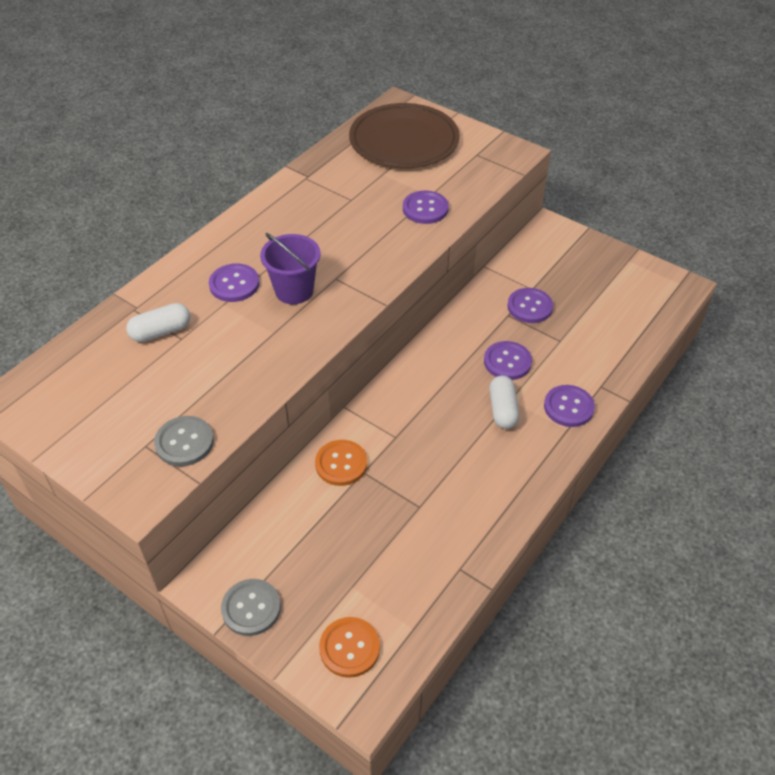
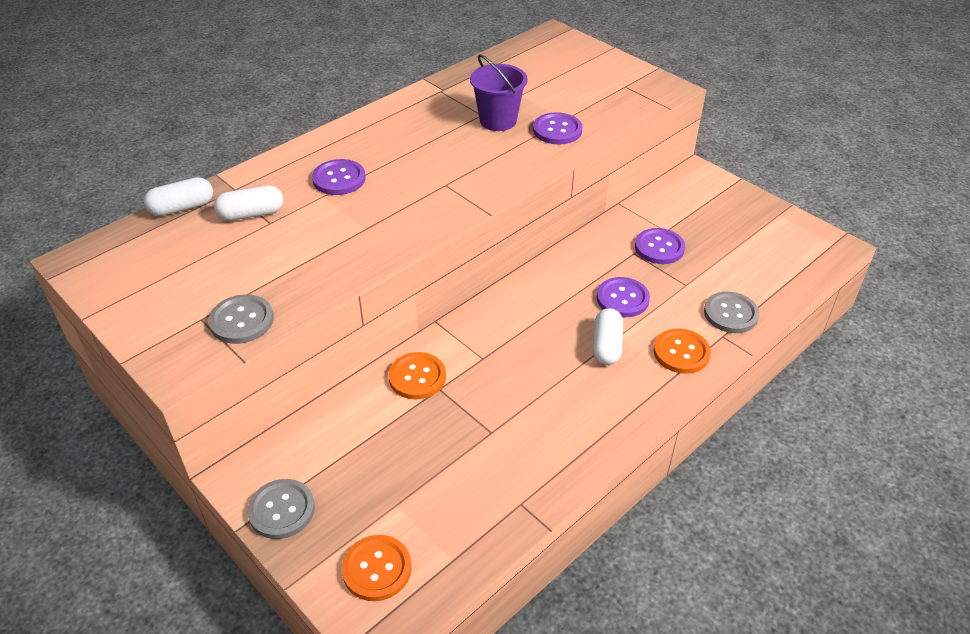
camera: 10 degrees right, 5 degrees down
(91, 333) = (182, 207): none -> white capsule
(294, 291) = (398, 191): purple bucket -> purple bucket (498, 121)
(404, 140) = (551, 67): brown plate -> none
(568, 407) = (681, 352): purple button -> orange button
(604, 364) = (730, 314): none -> grey button

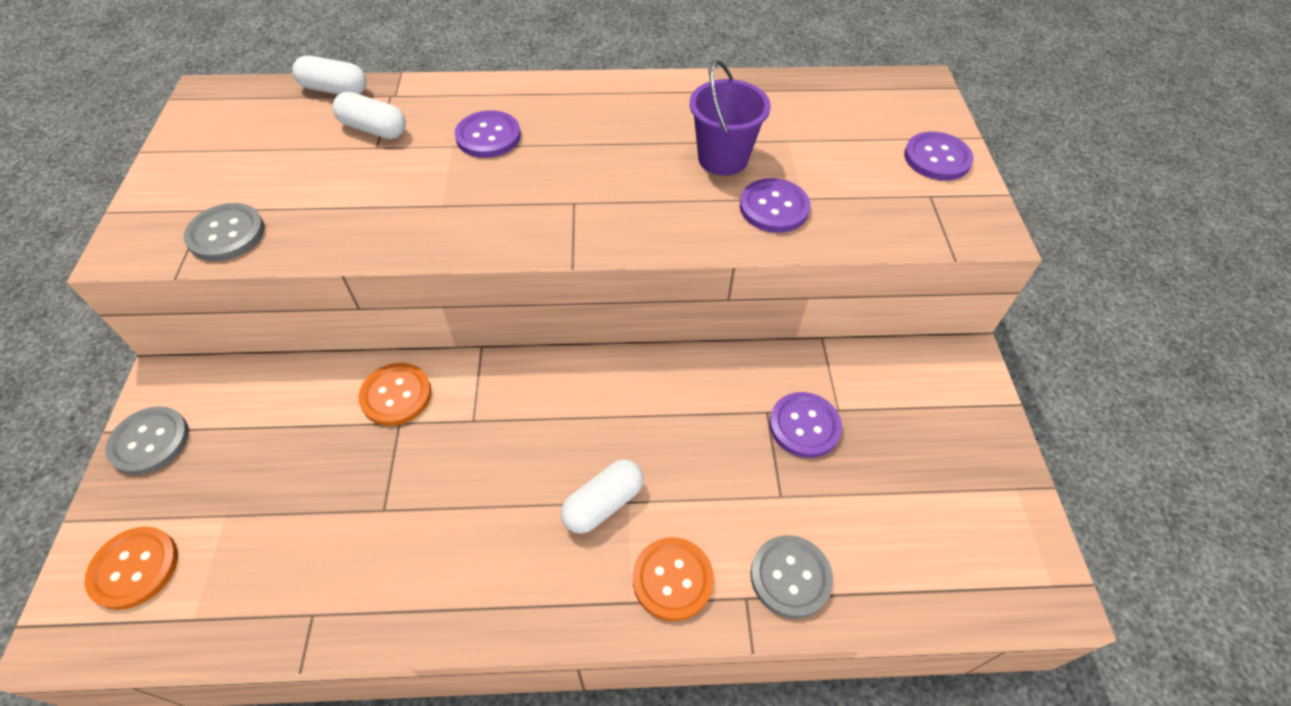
camera: 40 degrees right, 10 degrees up
(622, 299) = (687, 459): purple button -> purple button (937, 158)

